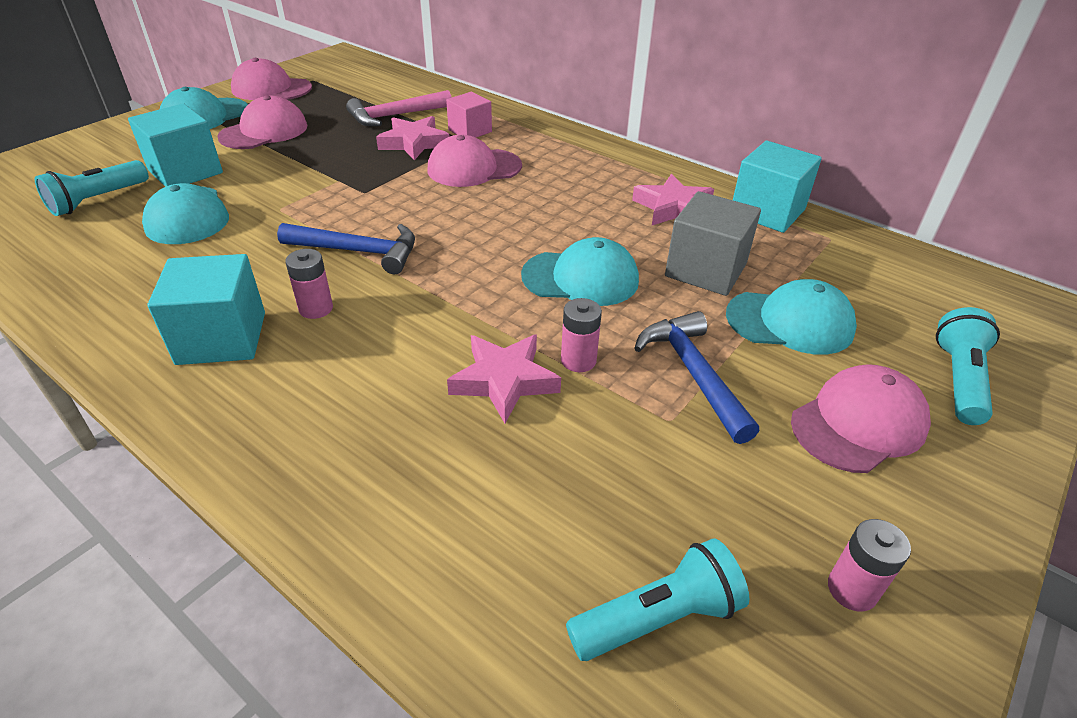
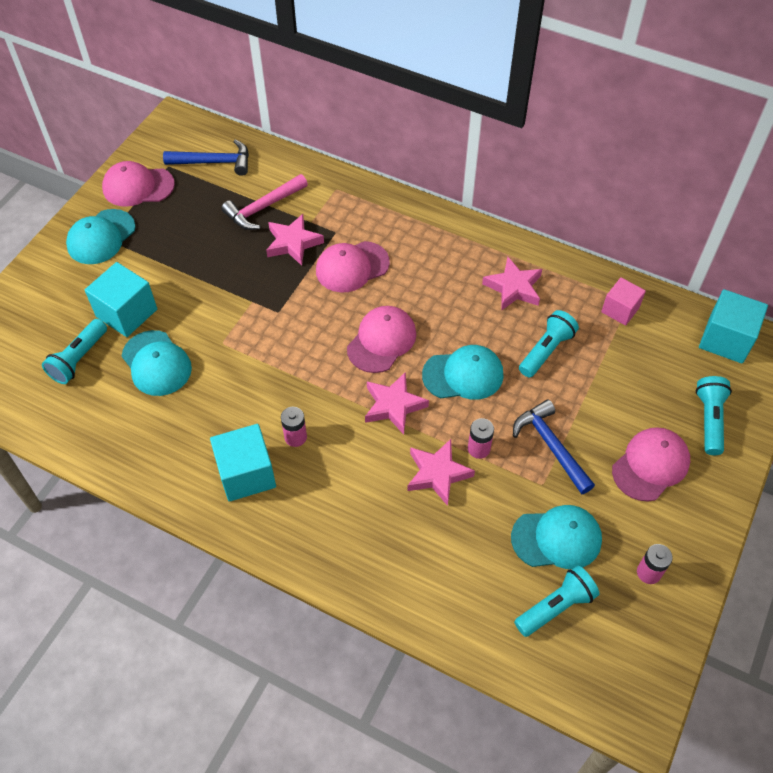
camera: 10 degrees left, 15 degrees up
(264, 131) = (163, 249): pink cap -> pink cap (381, 341)
(359, 251) = (301, 377): blue hammer -> blue hammer (214, 162)
(470, 131) = (333, 218): pink cube -> pink cube (620, 310)
(470, 296) = (393, 406): none -> pink star
(706, 270) = (546, 351): grey cube -> turquoise flashlight
(767, 212) = (582, 279): turquoise cube -> turquoise cube (726, 339)
(790, 322) = (606, 390): turquoise cap -> turquoise cap (556, 538)

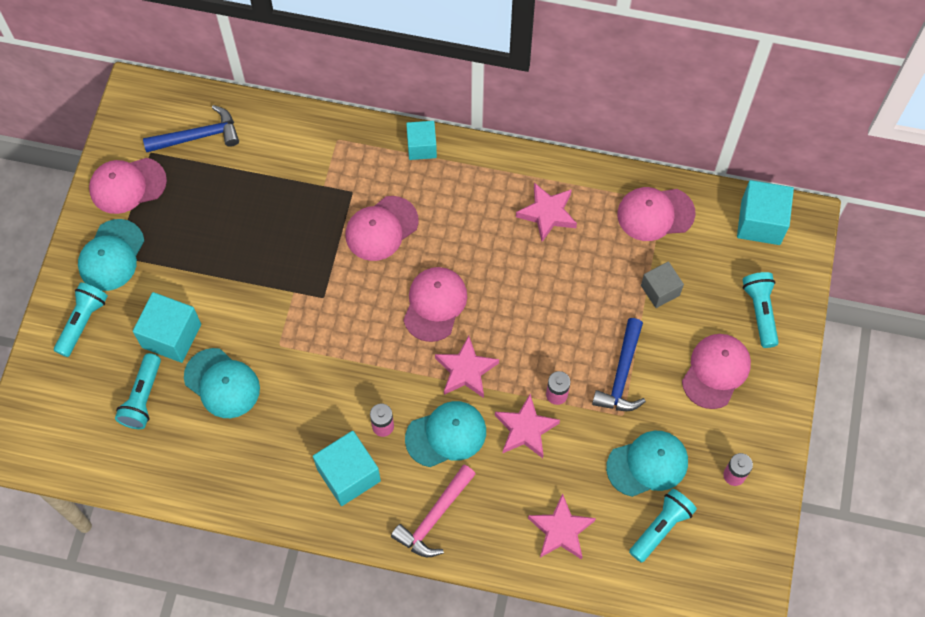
camera: 15 degrees left, 10 degrees up
(263, 208) = (269, 180): pink hammer -> pink hammer (434, 517)
(293, 243) = (313, 215): pink star -> pink star (561, 530)
(411, 210) = (422, 147): none -> turquoise cube
(463, 375) = (523, 321): turquoise cap -> turquoise cap (446, 435)
(546, 351) = (595, 276): turquoise flashlight -> turquoise flashlight (83, 322)
(551, 446) = (622, 375): blue hammer -> blue hammer turned 120 degrees counterclockwise
(609, 377) = (660, 290): none -> grey cube
(620, 310) = (655, 214): pink cube -> pink cap

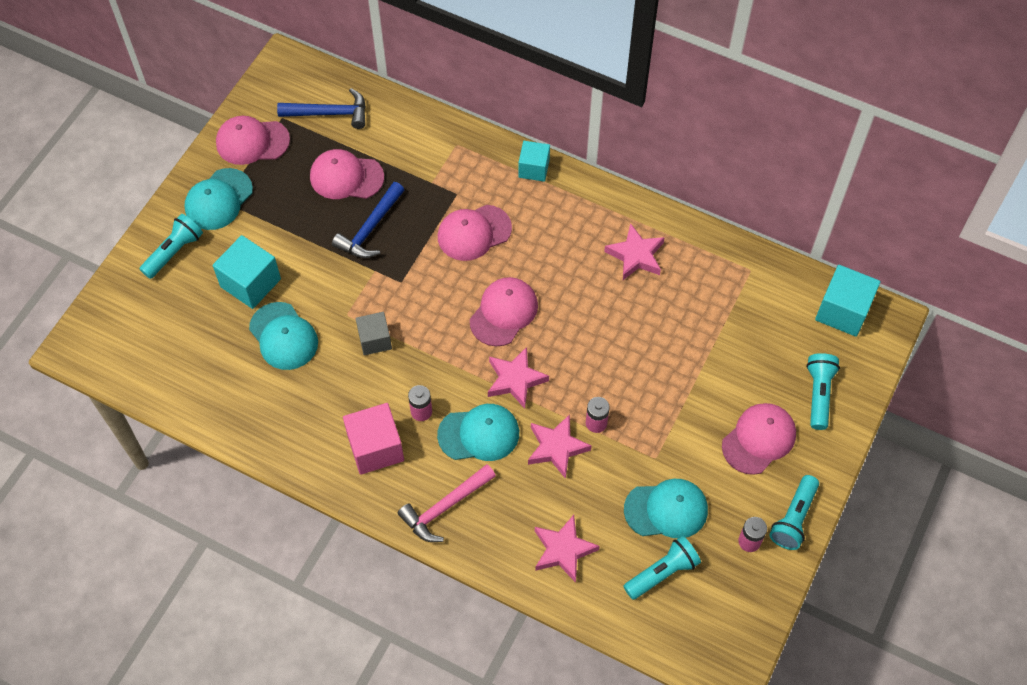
camera: 15 degrees right, 5 degrees down
(143, 398) = (207, 331): turquoise flashlight -> turquoise flashlight (793, 518)
(348, 475) = (375, 448): turquoise cube -> pink cube
(622, 375) = (665, 420): blue hammer -> blue hammer (370, 229)
(655, 214) = (740, 279): pink cap -> pink cap (346, 177)
(660, 290) = (725, 351): grey cube -> grey cube (375, 340)

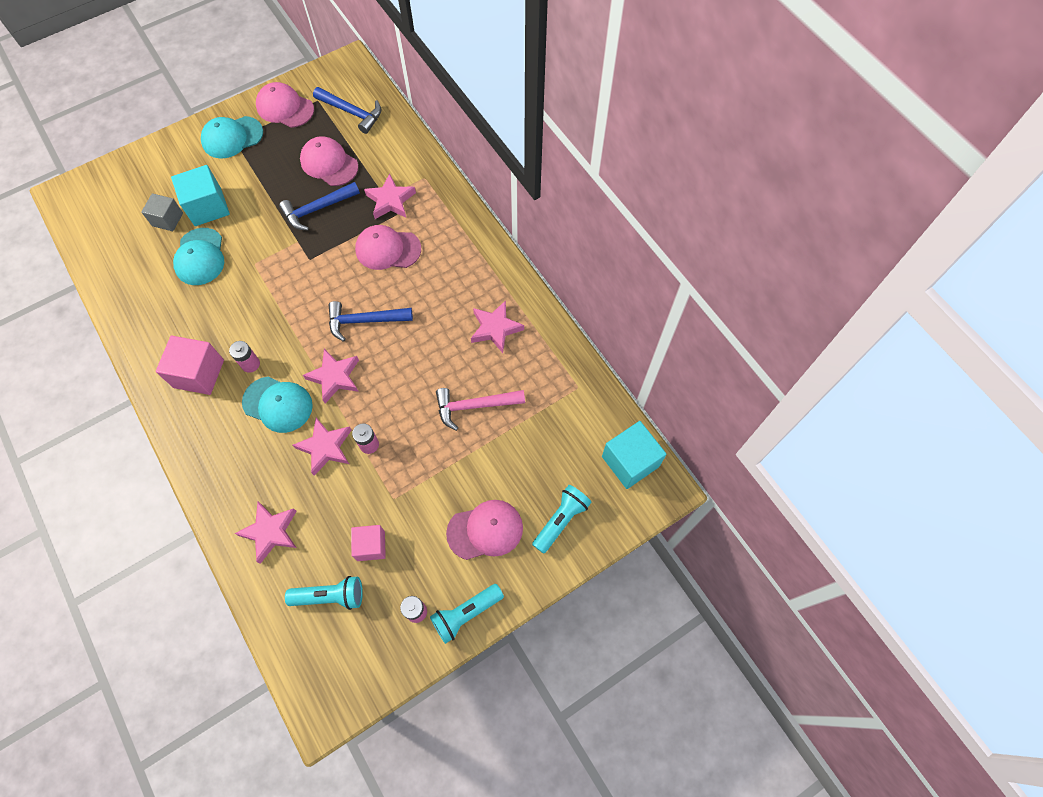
camera: 30 degrees right, 5 degrees up
(174, 252) = (175, 160): turquoise flashlight -> none
(375, 340) = (259, 293): grey cube -> grey cube (167, 219)
(440, 183) = (390, 200): none -> pink star
(445, 507) = (212, 447): pink hammer -> pink hammer (474, 406)
(504, 313) = (364, 321): pink cap -> blue hammer
(534, 168) = (467, 223): turquoise cube -> none
(666, 509) = (371, 546): turquoise cap -> pink cube

